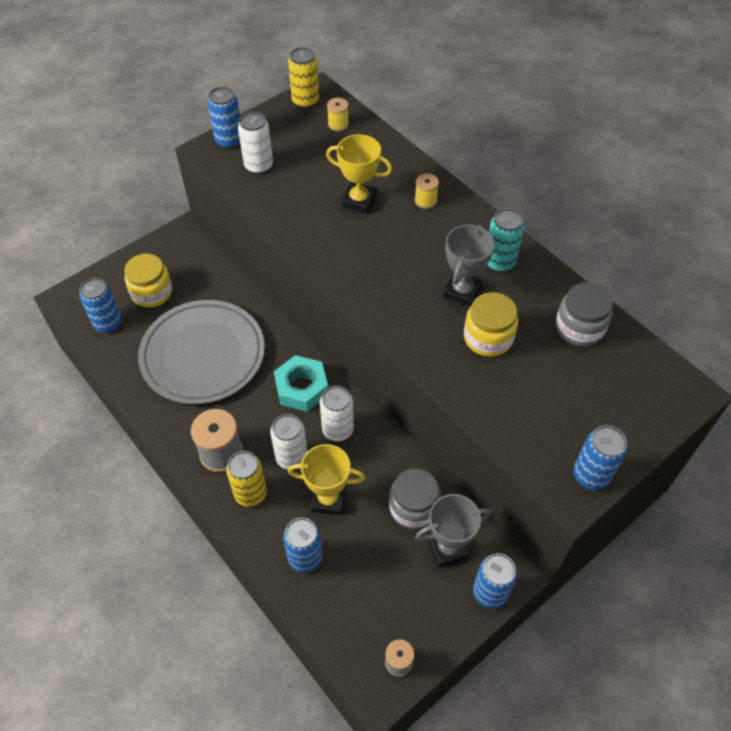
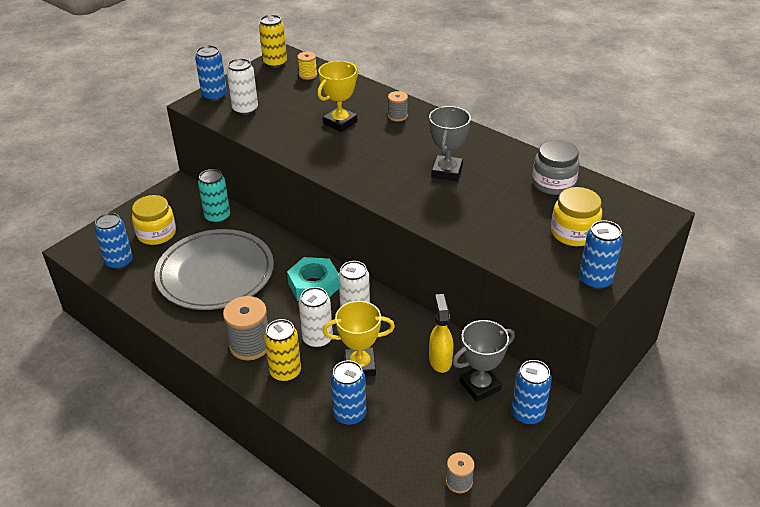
camera: 10 degrees left, 15 degrees down
(359, 201) = (340, 122): yellow trophy -> yellow trophy turned 60 degrees counterclockwise
(413, 507) = (440, 360): grey jar -> yellow spray bottle
(425, 201) = (397, 116): yellow spool -> grey spool
(488, 337) = (478, 199): yellow jar -> yellow jar (573, 233)
(499, 262) = (472, 149): turquoise can -> turquoise can (217, 217)

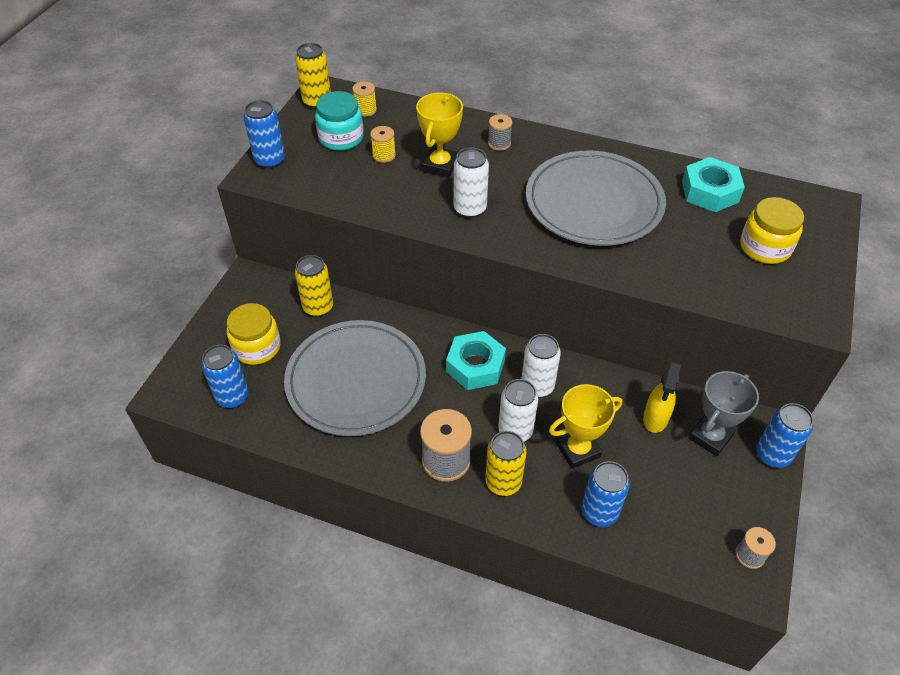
camera: 20 degrees left, 10 degrees up
(217, 217) = (318, 307): turquoise can -> yellow can
(245, 109) = (319, 171): white can -> white can (470, 209)
(277, 90) = (341, 138): none -> turquoise jar
(301, 108) = (384, 155): none -> yellow spool
(440, 360) = (655, 418): yellow spray bottle -> yellow spray bottle turned 135 degrees counterclockwise
(447, 171) = (594, 203): grey trophy -> grey plate
(553, 183) = (710, 192): grey jar -> turquoise nut
(595, 280) = (818, 299): blue can -> none

